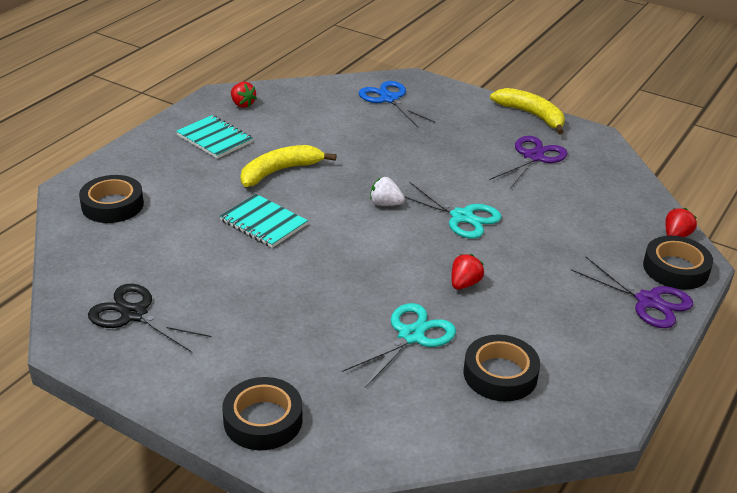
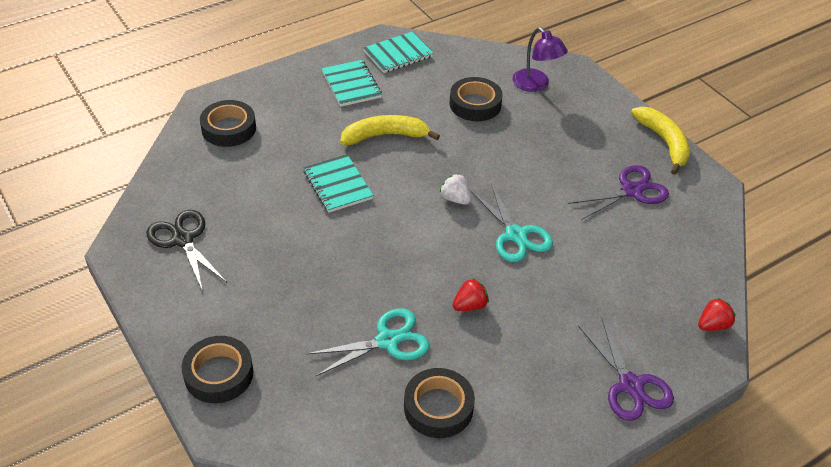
camera: 25 degrees right, 10 degrees up
(242, 104) = (398, 54): red strawberry -> turquoise notebook
(389, 99) = (536, 85): blue scissors -> purple lamp
(675, 268) = (685, 360): black tape -> black tape (475, 104)

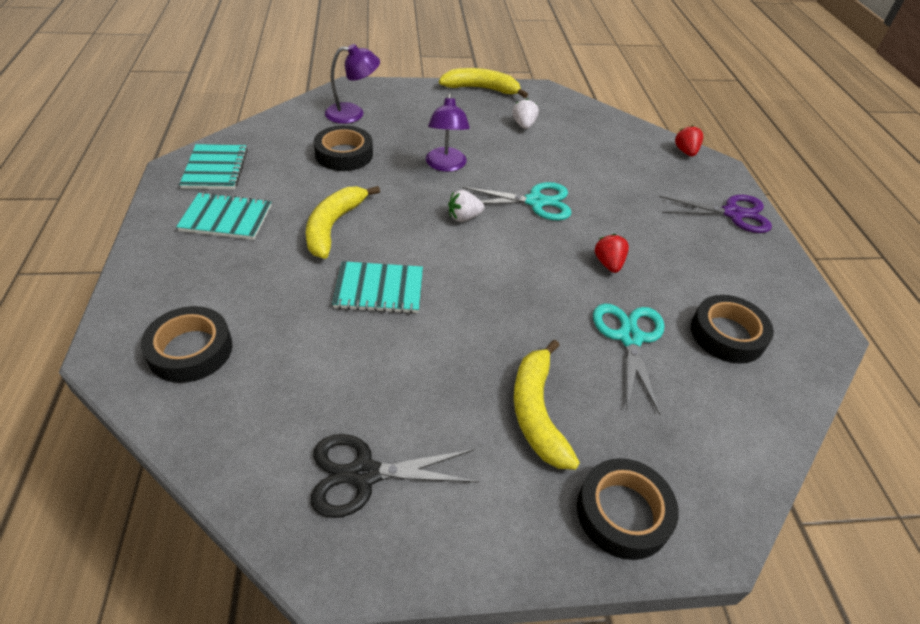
camera: 65 degrees left, 0 degrees up
(278, 305) = (537, 411): none -> yellow banana
(515, 164) = (446, 165): none -> purple lamp
(631, 191) = (524, 125): purple scissors -> white strawberry

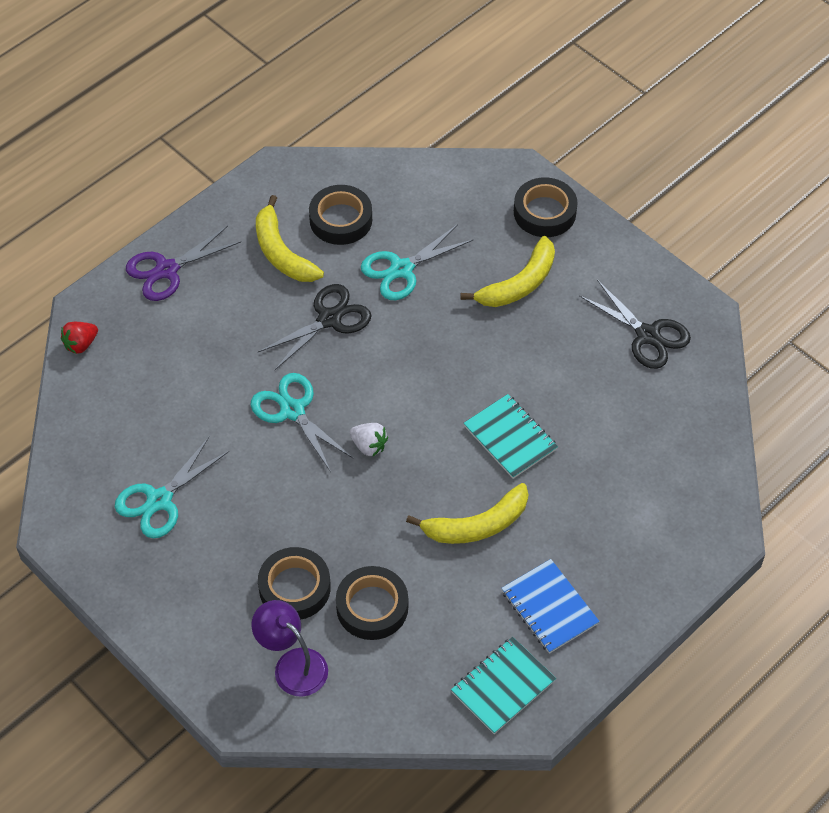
camera: 125 degrees left, 10 degrees up
(190, 350) = (675, 496): black tape -> black tape (294, 588)
(226, 218) = (549, 608): turquoise notebook -> blue notebook
(446, 165) = (304, 513): purple lamp -> none
(481, 89) = (113, 589): yellow banana -> yellow banana (281, 252)
(524, 125) = (159, 500): white strawberry -> turquoise scissors
(608, 264) = (329, 319): red strawberry -> black scissors
(732, 213) = (167, 270): purple scissors -> purple scissors turned 90 degrees counterclockwise

